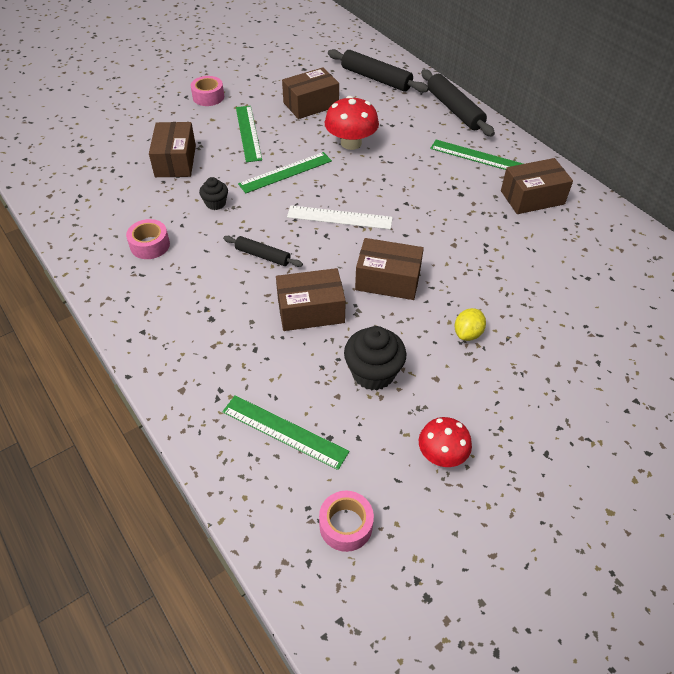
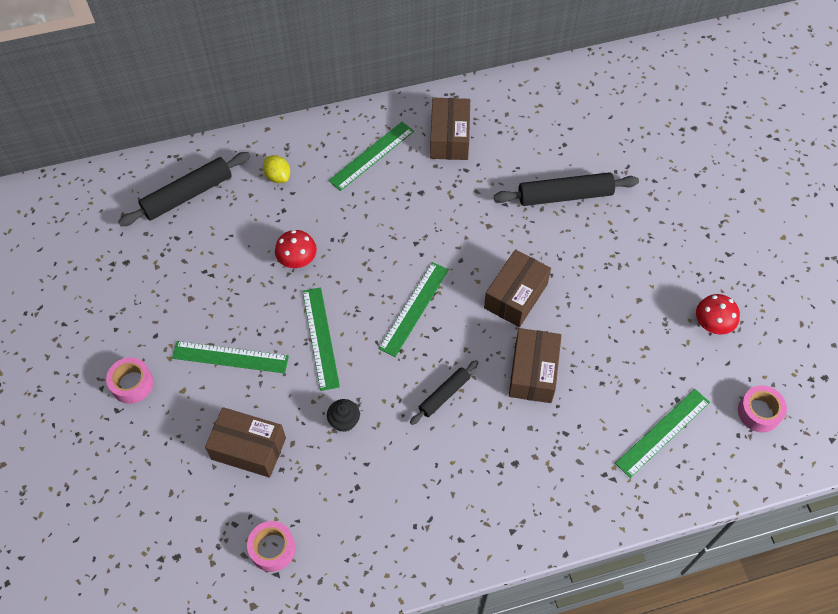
camera: 70 degrees left, 10 degrees up
(150, 245) = (387, 503): pink tape -> pink tape (272, 549)
(311, 104) = (205, 276): brown box -> none
(339, 217) = (414, 308): white ruler -> green ruler
(351, 143) = (297, 259): red mushroom -> red mushroom, size x0.66
(373, 373) = (620, 345): black cupcake -> none
(454, 109) = (284, 144): black rolling pin -> black rolling pin (564, 195)
(467, 333) = (598, 258): yellow lemon -> yellow lemon (278, 176)

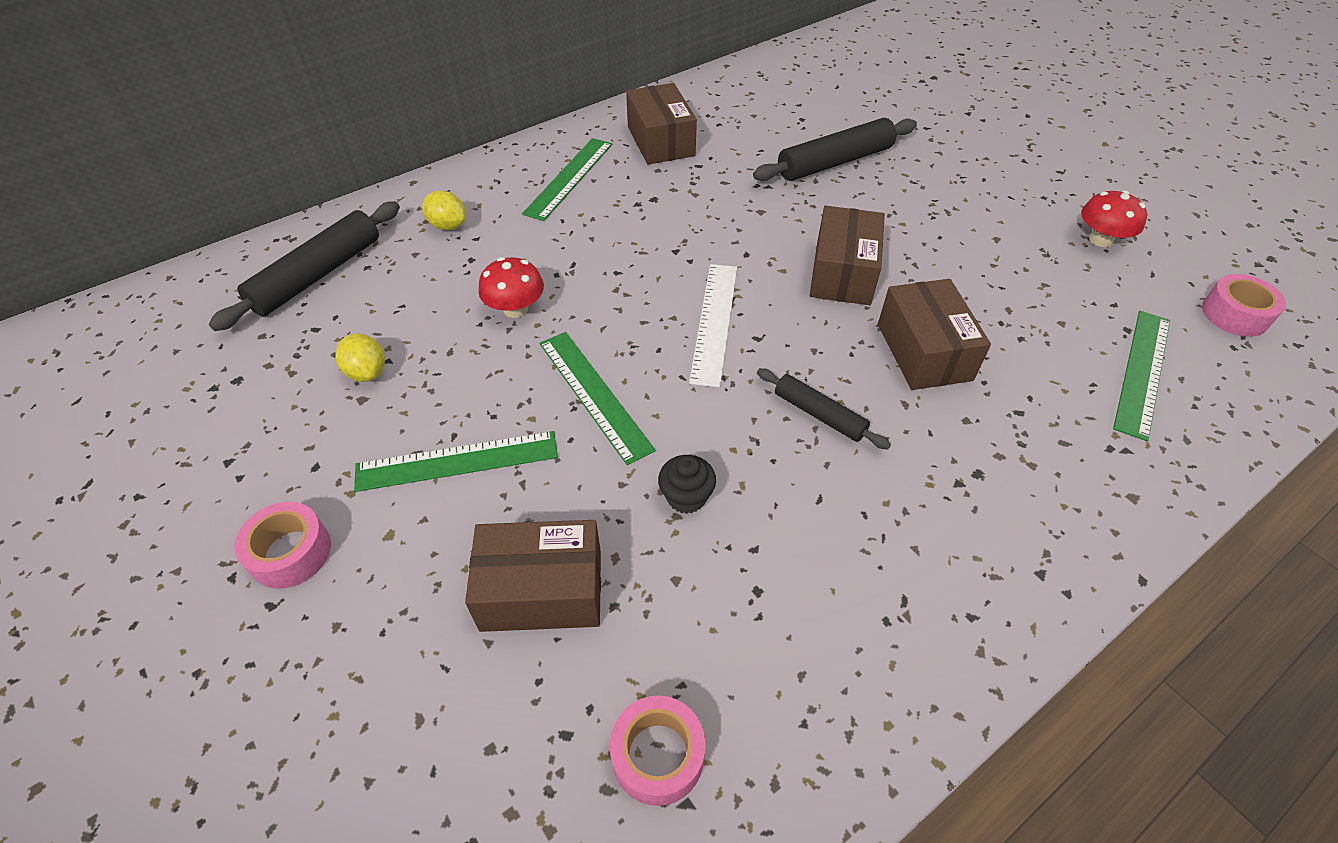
camera: 20 degrees left, 10 degrees down
(198, 280) = (367, 372): none -> yellow lemon
(414, 308) = (714, 322): green ruler -> white ruler
(444, 395) = (819, 414): black rolling pin -> black rolling pin turned 75 degrees counterclockwise

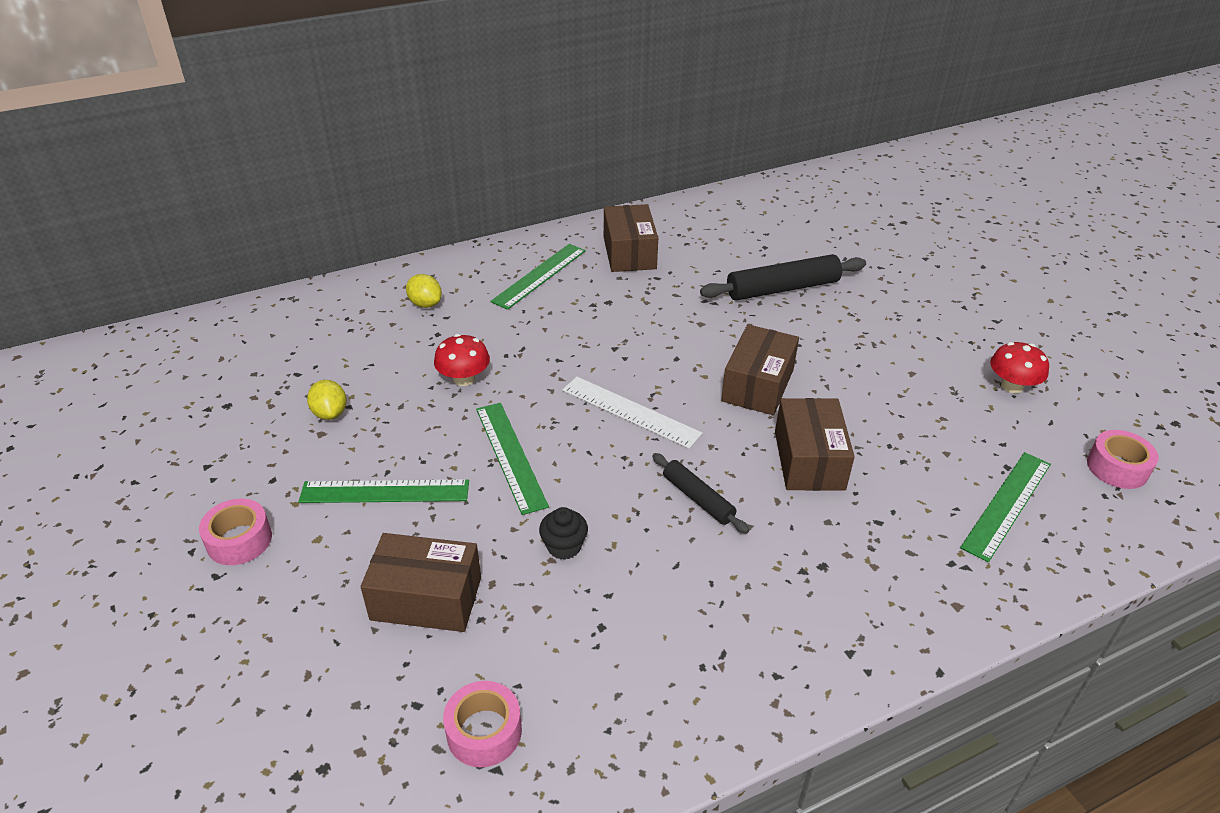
camera: 10 degrees right, 10 degrees down
(318, 275) = (309, 331): black rolling pin -> none
(714, 322) = (630, 411): white ruler -> white ruler turned 75 degrees counterclockwise

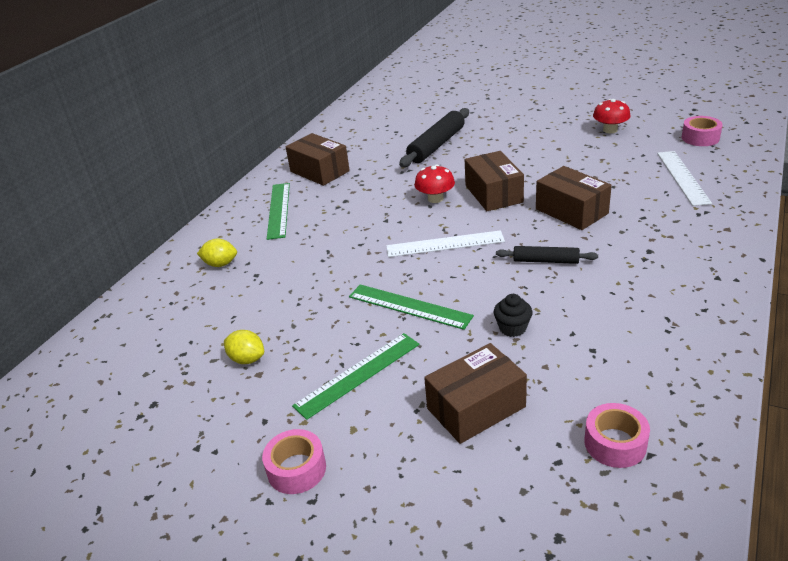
camera: 35 degrees left, 5 degrees down
(464, 379) = (314, 287): red mushroom -> red mushroom (435, 198)
(1006, 504) = (682, 177): green ruler -> white ruler

